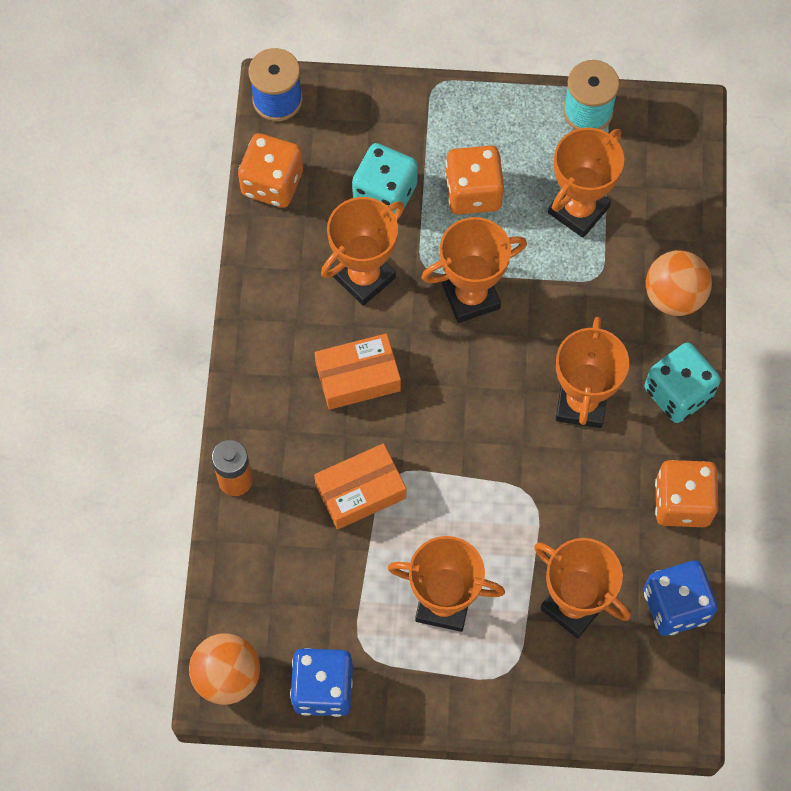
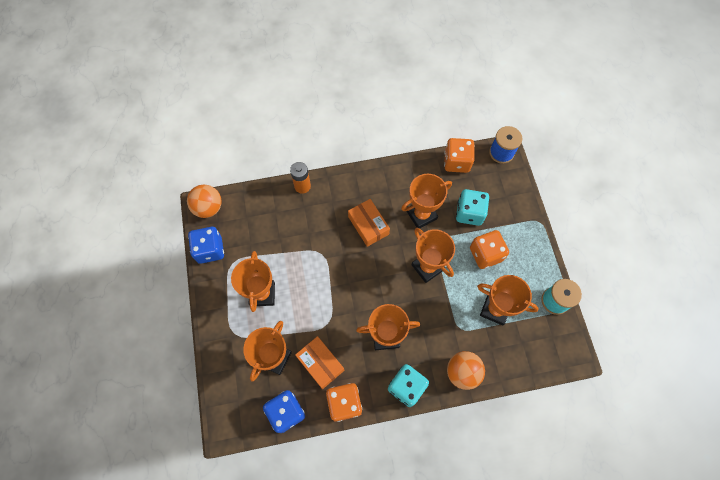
camera: 75 degrees right, 0 degrees up
(360, 491) = (310, 241): orange box -> orange box (320, 363)
(364, 277) = (421, 215): orange trophy -> orange trophy turned 60 degrees counterclockwise

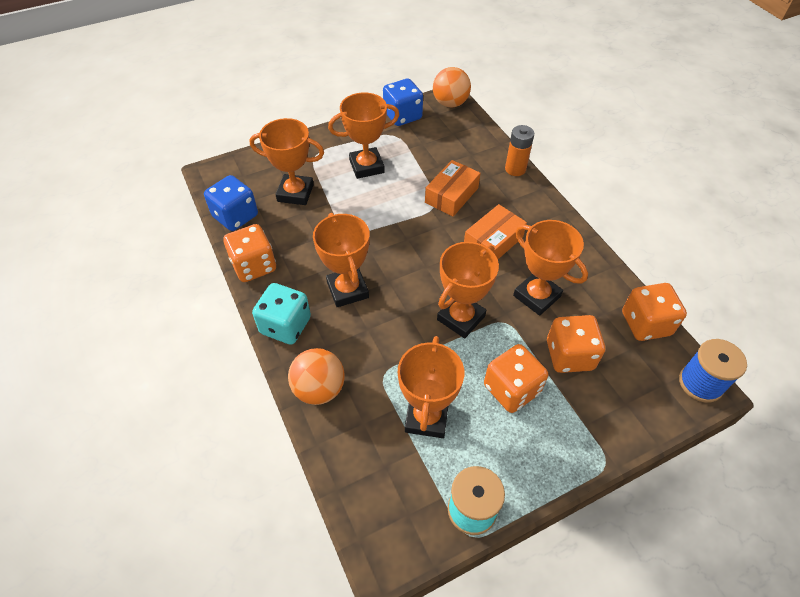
camera: 75 degrees right, 15 degrees down
(320, 363) = (297, 233): orange box -> orange box (451, 195)
(469, 213) = (569, 355): turquoise dice -> orange dice

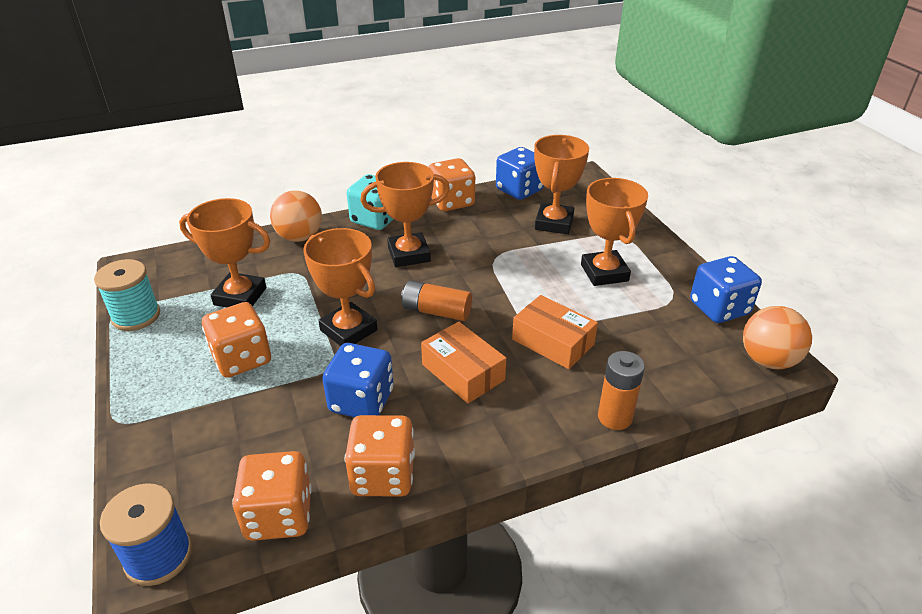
camera: 95 degrees right, 15 degrees down
(427, 262) = (436, 311): none -> orange battery
(536, 296) = (361, 401): orange trophy -> blue dice
(569, 355) = (263, 417): orange dice -> orange dice (383, 475)

